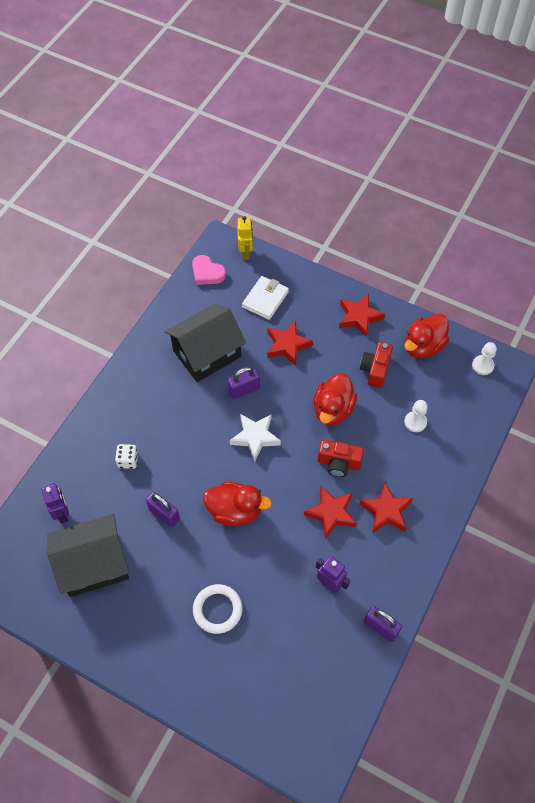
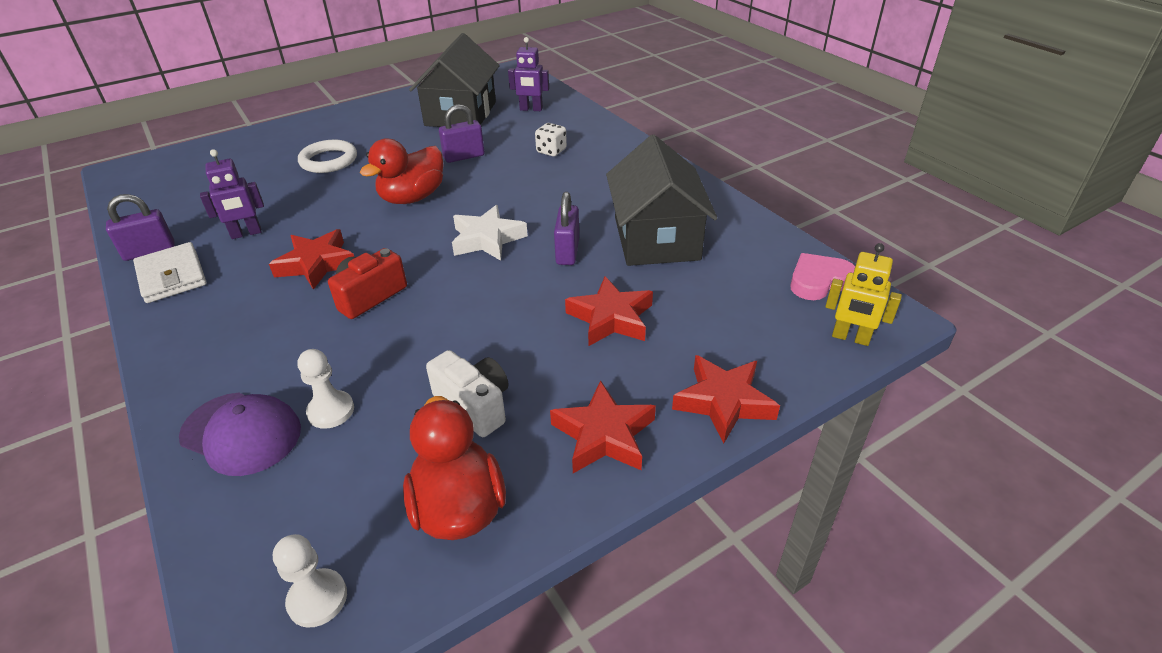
camera: 120 degrees right, 20 degrees down
(265, 299) = (724, 326): white wallet -> white wallet (172, 276)
(333, 410) = (453, 323): red duck -> none
(375, 370) = (474, 405): red camera -> white camera
(386, 511) = (253, 313): red star -> red star (723, 402)
(449, 447) = (241, 433): none -> purple cap

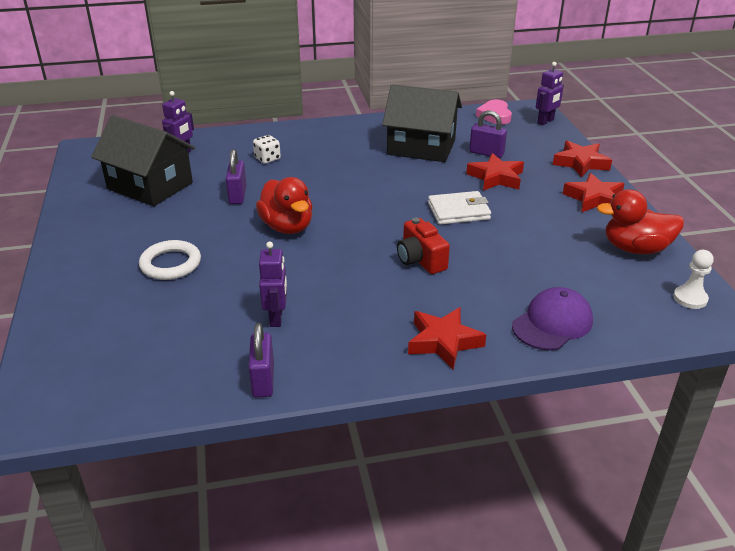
camera: 70 degrees left, 5 degrees down
(172, 276) = (322, 363): white wallet -> white wallet (458, 211)
(316, 264) = (358, 281): red star -> red star (443, 342)
(331, 411) = (543, 285): white pawn -> none
(474, 405) = (557, 233): white camera -> none
(487, 239) = (377, 204): white star -> none
(567, 252) = (415, 178): purple padlock -> purple padlock (486, 153)
(850, 338) = (545, 121): yellow robot -> purple robot

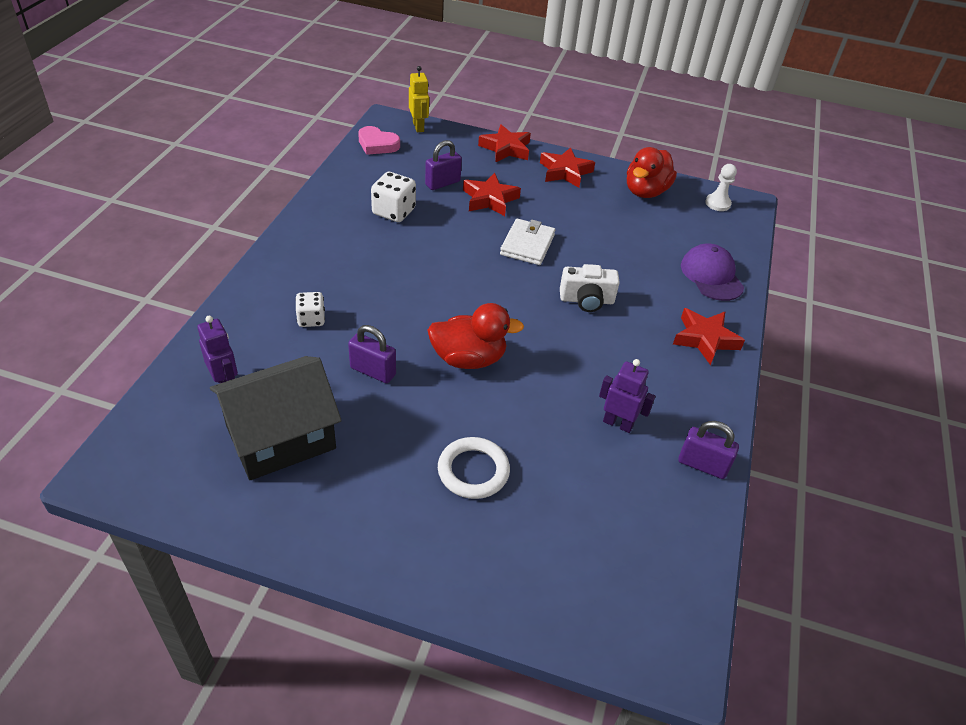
camera: 65 degrees left, 10 degrees up
(420, 260) = (586, 300): red camera -> white camera
(421, 147) = (393, 212): black house -> white dice
(545, 121) = (418, 127): purple robot -> yellow robot

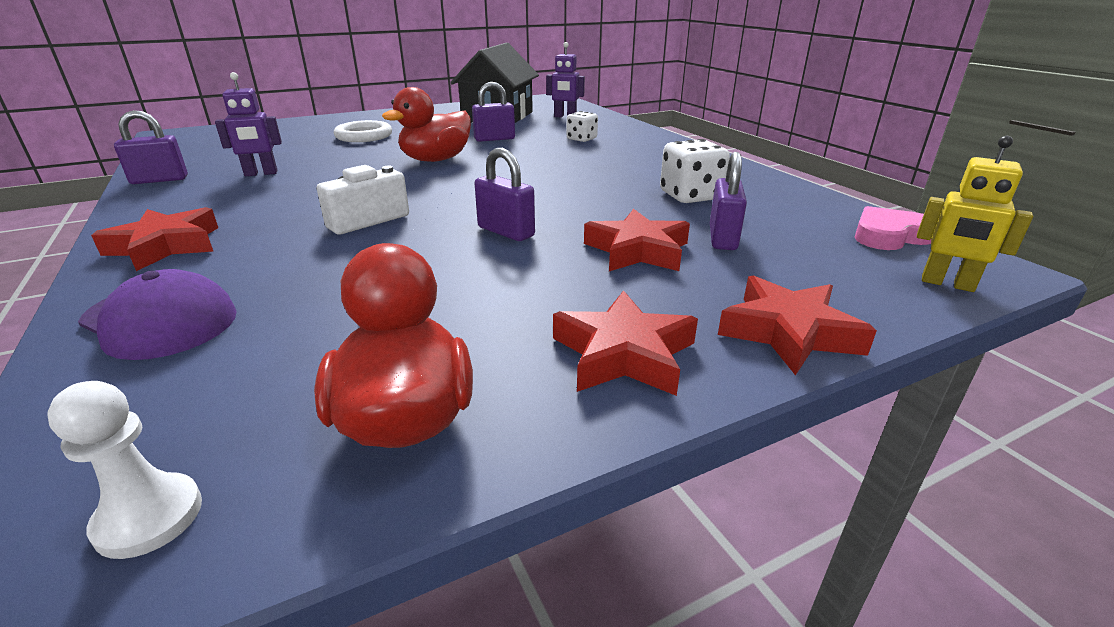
camera: 140 degrees right, 15 degrees down
(527, 245) = (506, 232): white wallet -> purple padlock

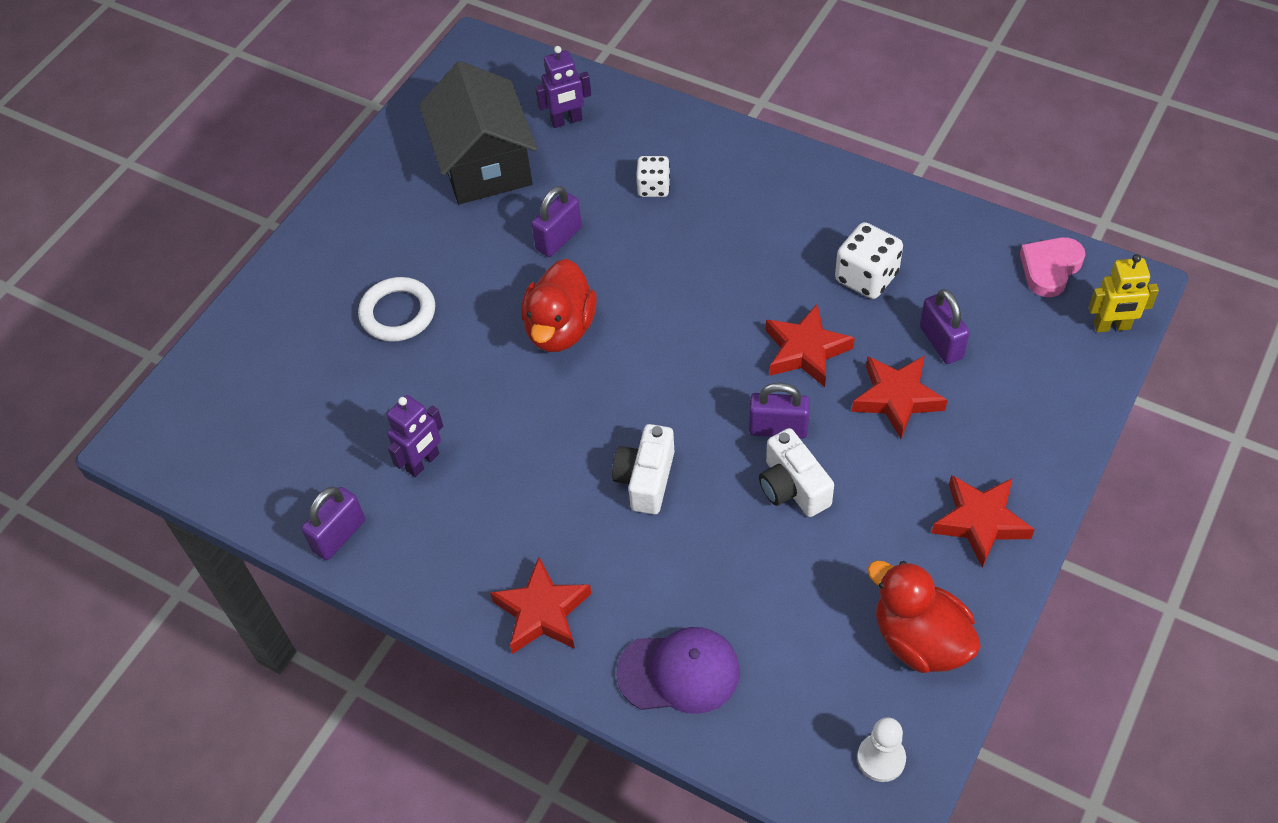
camera: 30 degrees left, 25 degrees up
(465, 261) = (792, 487): none -> white camera
(788, 332) = (1051, 444): red star -> red star (805, 350)

